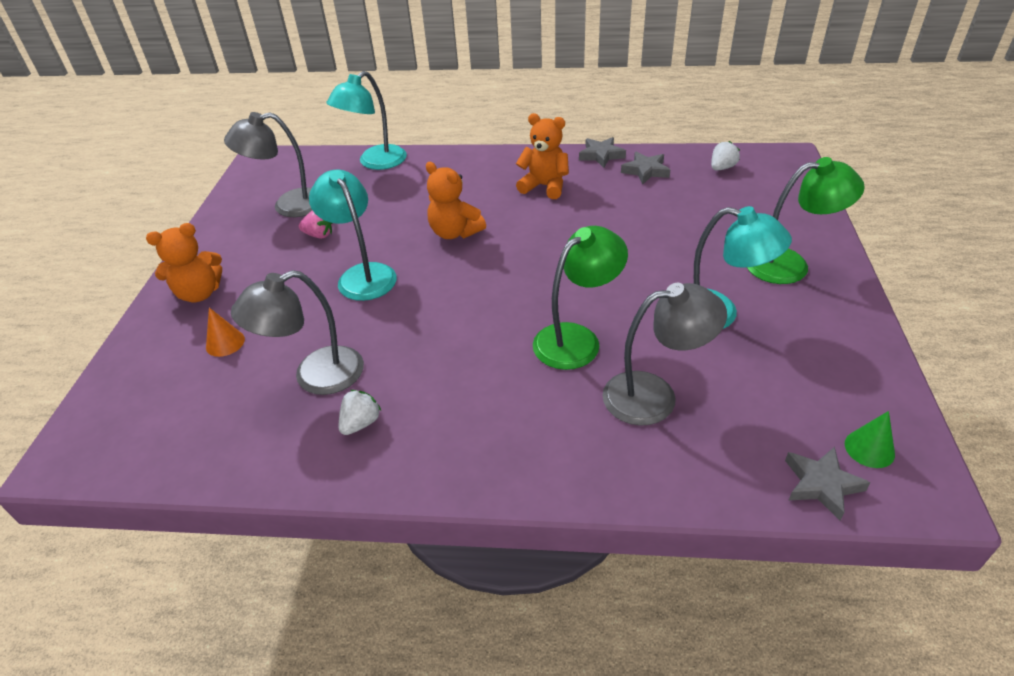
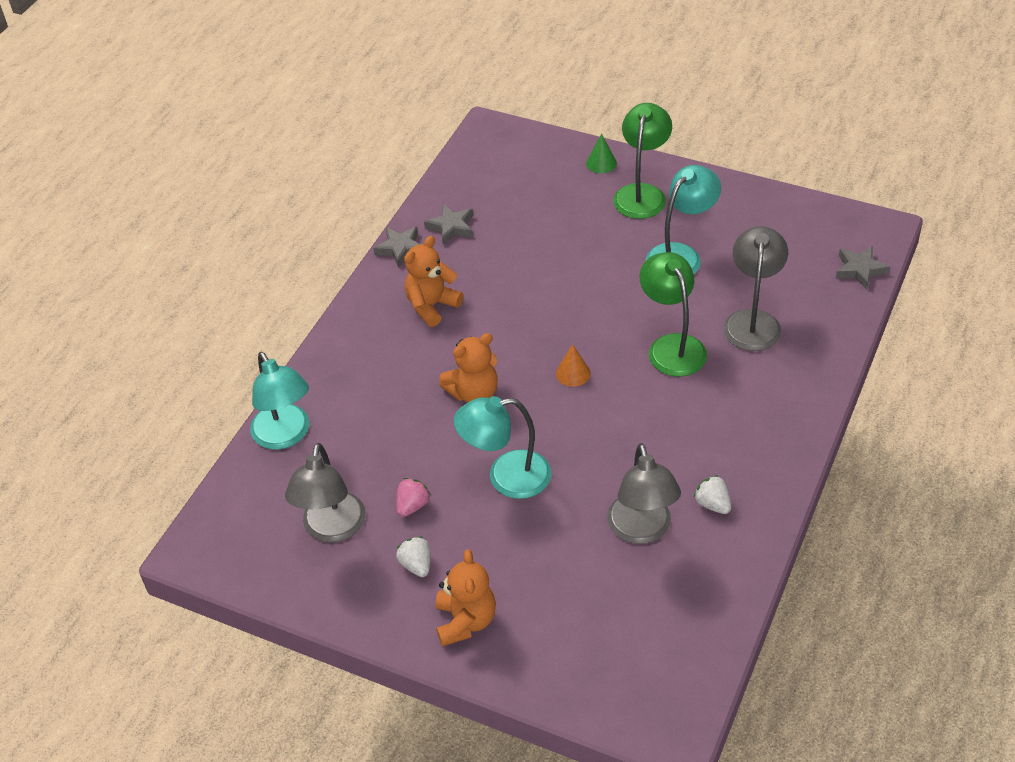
camera: 70 degrees left, 5 degrees up
(225, 343) = (562, 599): orange cone -> orange cone (573, 373)
(722, 168) = (479, 176): white strawberry -> white strawberry (416, 565)
(869, 448) = (839, 236): green cone -> green cone (601, 163)

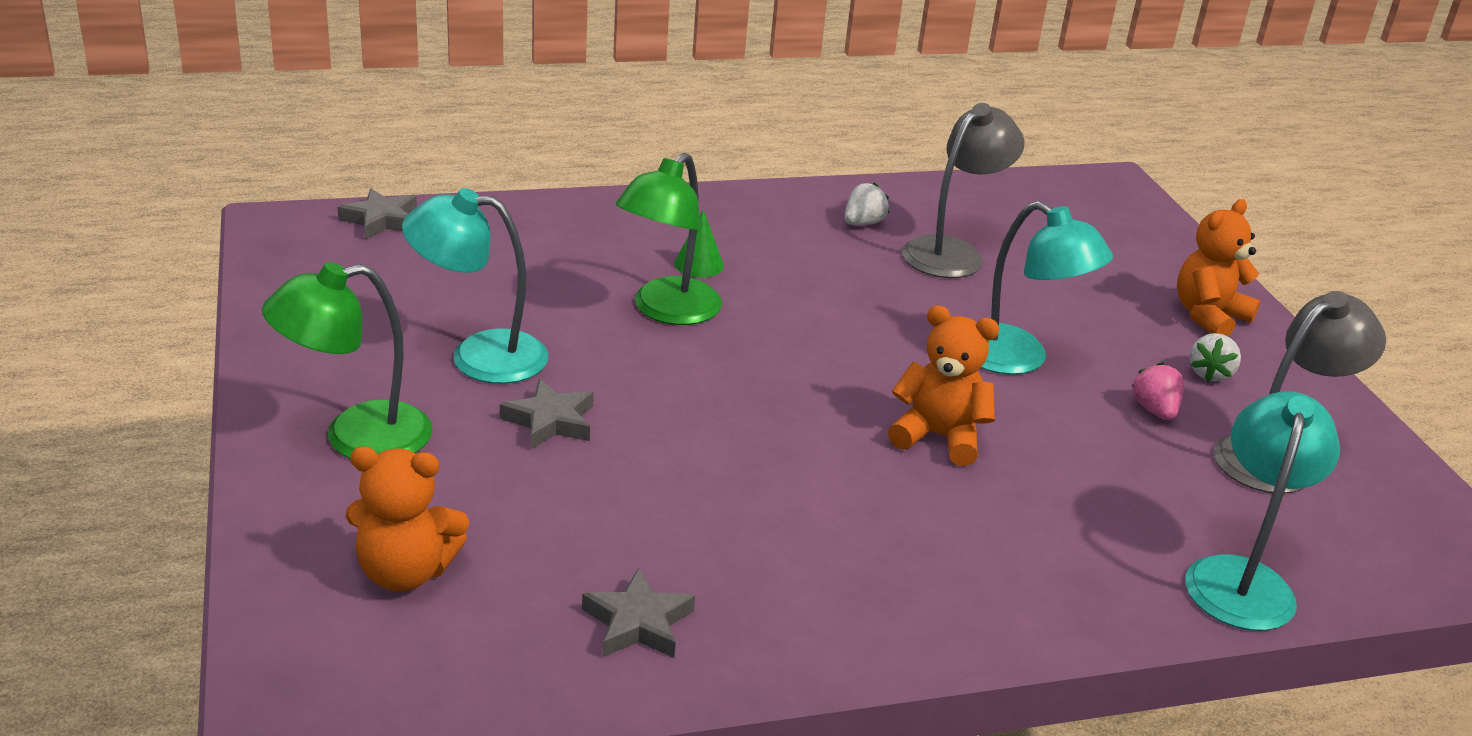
camera: 135 degrees left, 15 degrees down
(400, 249) = (756, 662): grey star -> grey star (550, 421)
(412, 506) = (1154, 410): pink strawberry -> pink strawberry turned 90 degrees clockwise
(432, 306) = (839, 554): orange teddy bear -> orange teddy bear (405, 572)
(573, 373) = (803, 369): orange cone -> none
(601, 163) = (300, 511): green cone -> green cone (699, 264)
(712, 504) = (863, 223): white strawberry -> white strawberry turned 150 degrees counterclockwise
(753, 321) = (556, 268): grey lamp -> none

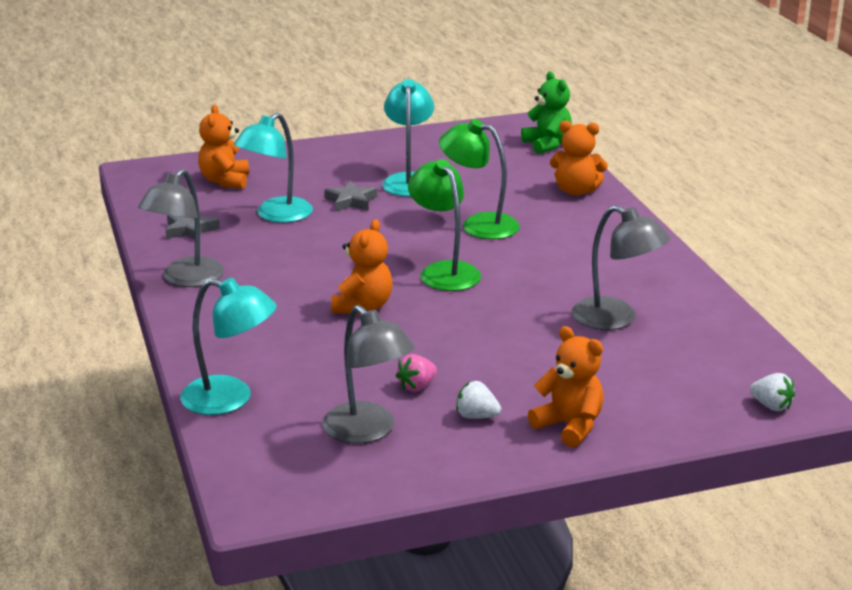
camera: 90 degrees right, 5 degrees down
(356, 437) = (326, 162): green lamp -> green lamp (444, 271)
(381, 220) = (547, 145): grey star -> green teddy bear
(566, 222) = (576, 191): none -> orange teddy bear
(699, 264) = (544, 231): green cone -> none
(853, 628) = (185, 279): none -> grey lamp
(863, 223) = (641, 285): white strawberry -> white strawberry (771, 406)
(1018, 359) = (467, 338): turquoise lamp -> turquoise lamp (276, 215)
(1154, 410) = (417, 386): pink strawberry -> pink strawberry turned 150 degrees clockwise

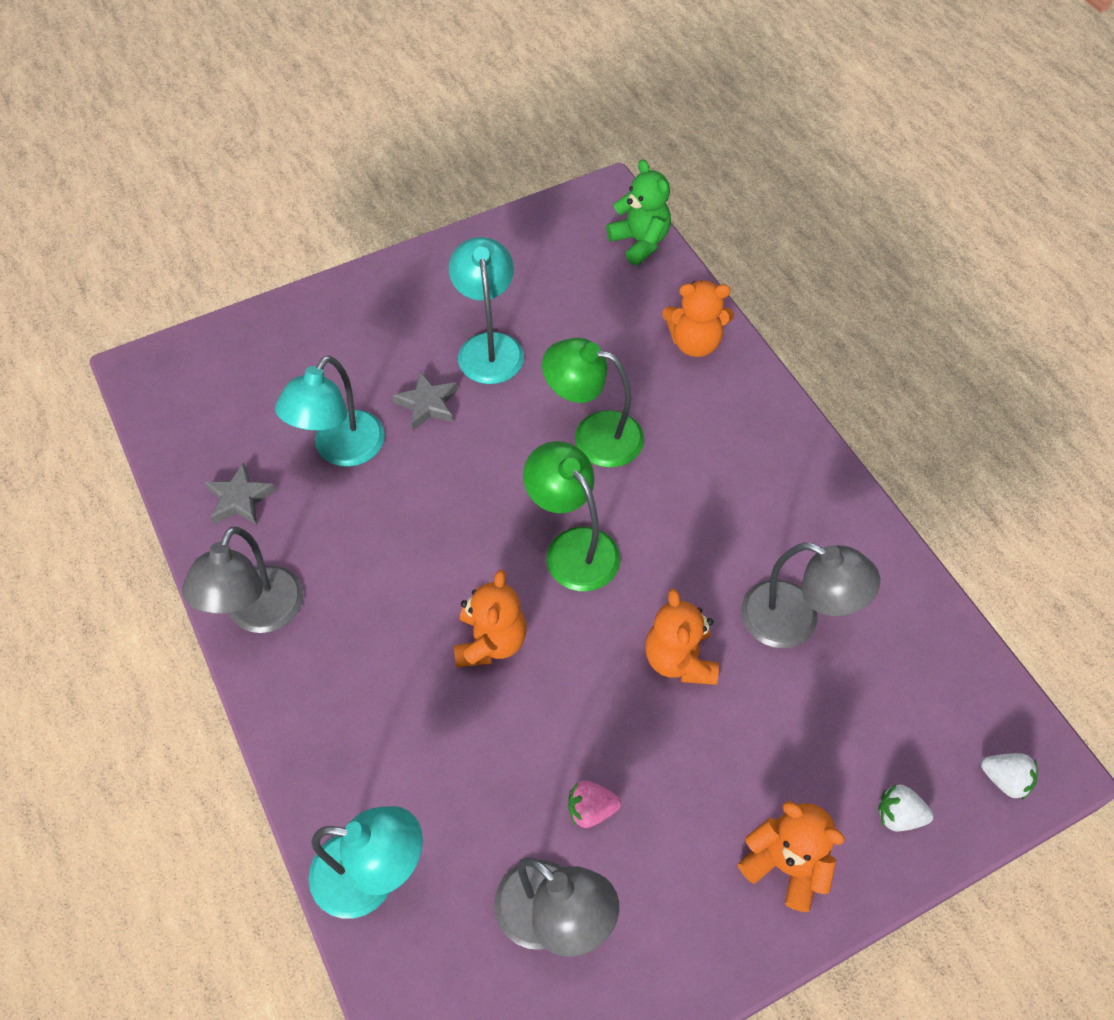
camera: 10 degrees left, 30 degrees up
(225, 181) = (260, 379): orange teddy bear -> orange teddy bear (679, 659)
(417, 386) = (591, 810): pink strawberry -> pink strawberry turned 45 degrees clockwise
(476, 416) = (674, 862): white strawberry -> white strawberry (898, 815)

